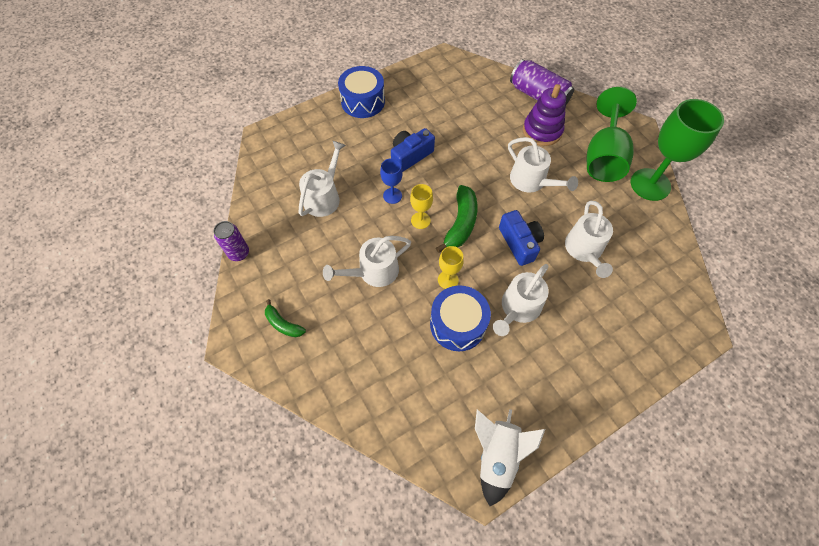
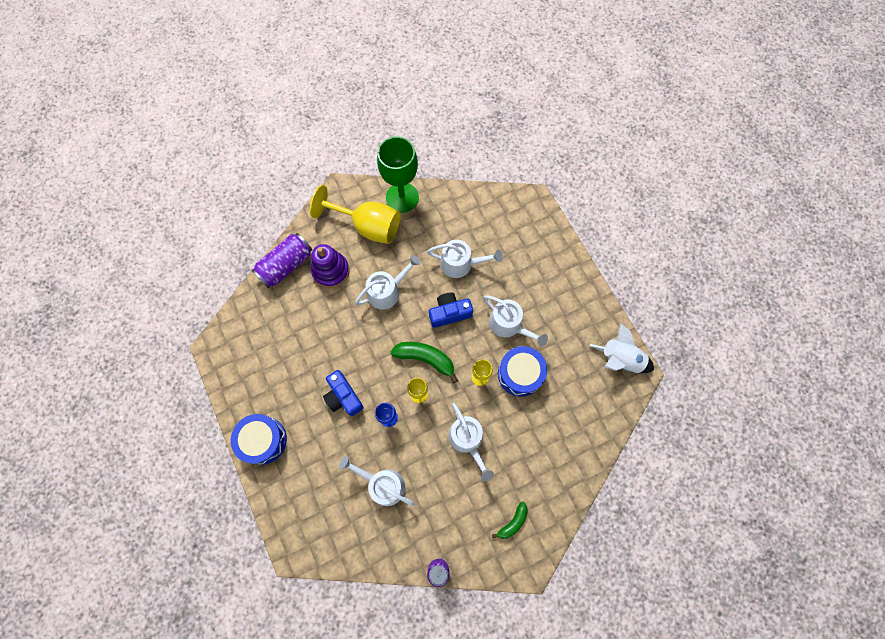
camera: 85 degrees left, 10 degrees up
(603, 157) = (368, 226): green goblet -> yellow goblet

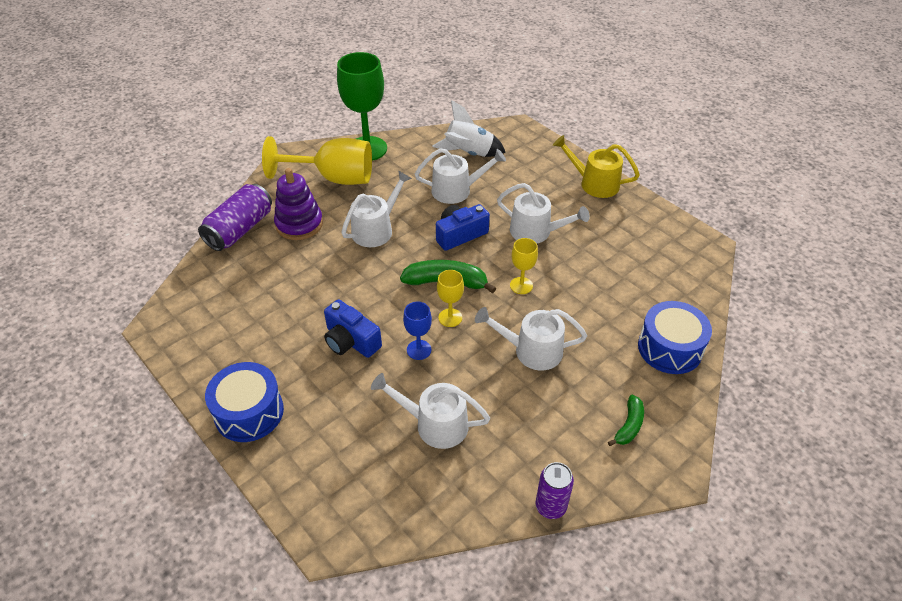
camera: 15 degrees left, 25 degrees down
(468, 440) = (532, 350): white watering can -> white watering can turned 135 degrees clockwise
(520, 374) = (569, 273): blue drum -> blue drum (670, 348)
(574, 283) = (594, 183): none -> yellow watering can
(620, 359) = (679, 237): white rocket -> white rocket (468, 153)

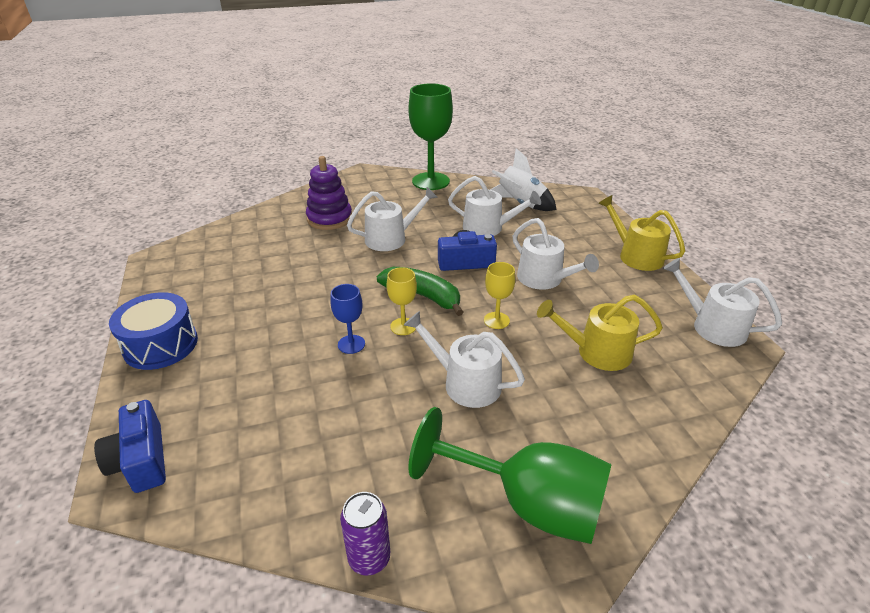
camera: 25 degrees right, 10 degrees down
(240, 229) = (280, 210): purple can -> none
(334, 178) = (385, 195): yellow goblet -> none
(351, 341) = (296, 317): blue camera -> blue camera (141, 460)
(435, 424) = (312, 417): white watering can -> white watering can (712, 326)
(611, 288) = (597, 352): none -> yellow watering can
(629, 426) = (528, 503): green banana -> green goblet
(670, 348) = (634, 435): blue drum -> none

